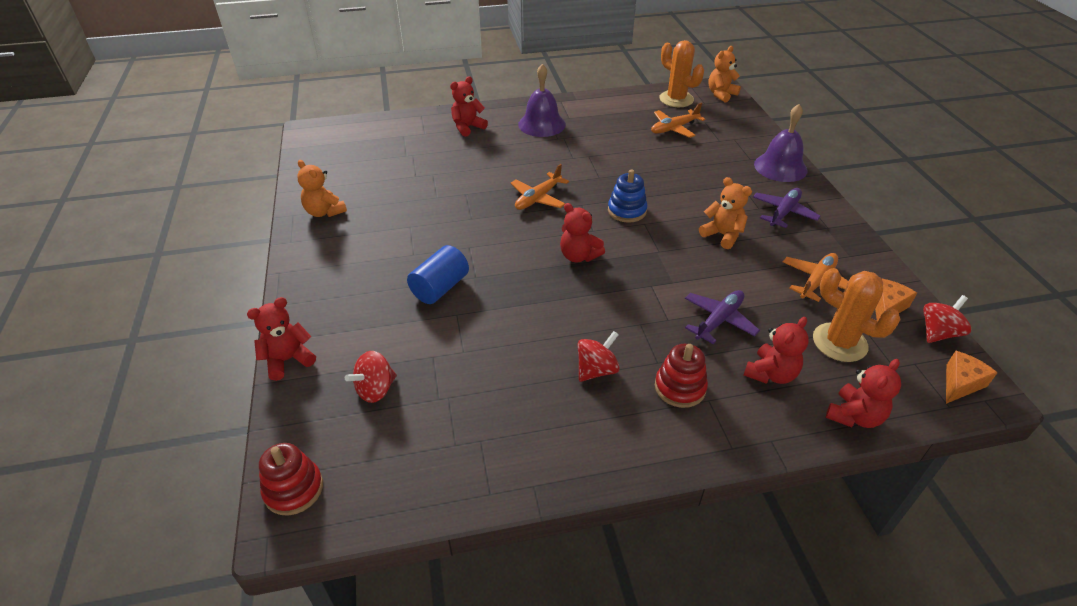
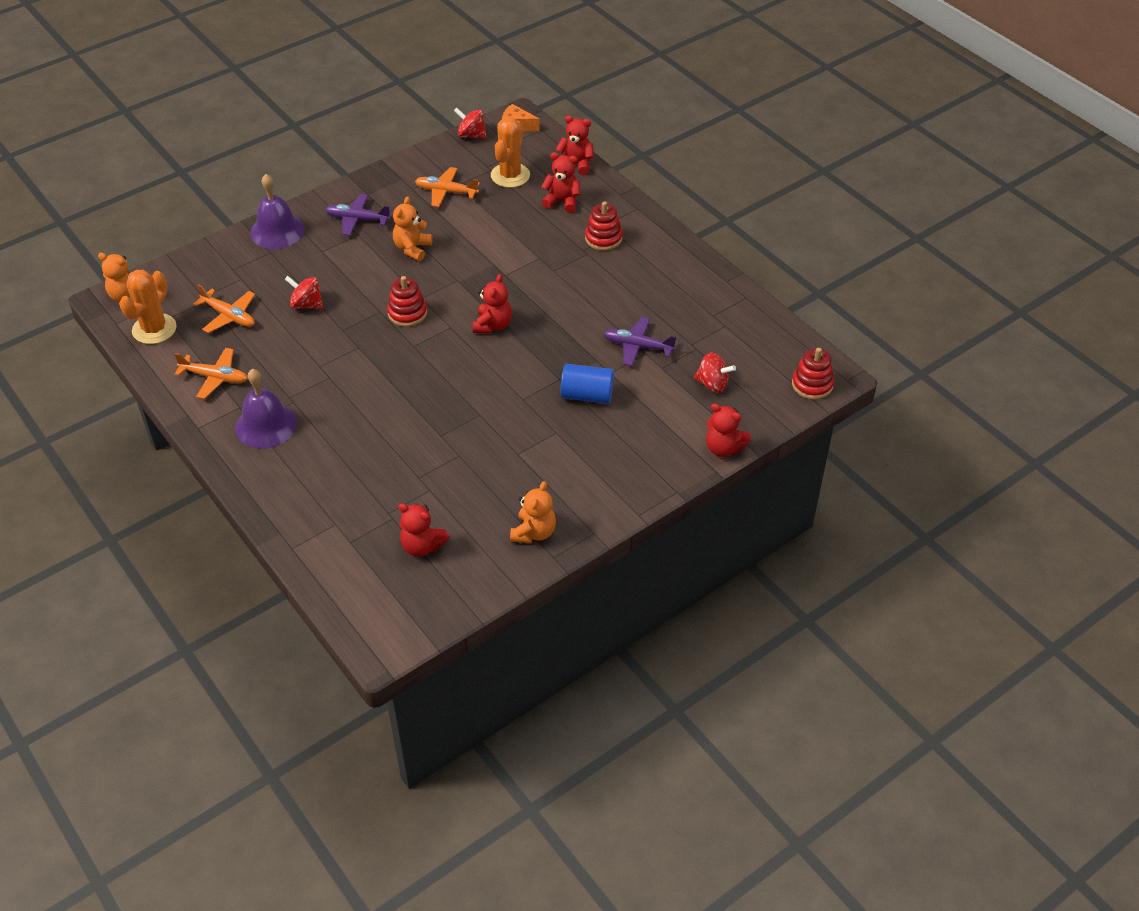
camera: 115 degrees left, 5 degrees up
(467, 127) = (303, 489): red teddy bear -> red teddy bear (422, 546)
(538, 198) = (419, 379): orange plane -> orange plane (215, 377)
(596, 370) = (615, 280): red spinning top -> red spinning top (306, 304)
(627, 211) = (407, 313): blue stacking toy -> red stacking toy
(719, 320) = (523, 233): purple plane -> purple plane (638, 346)
(887, 307) = (456, 157): orange cheese -> none

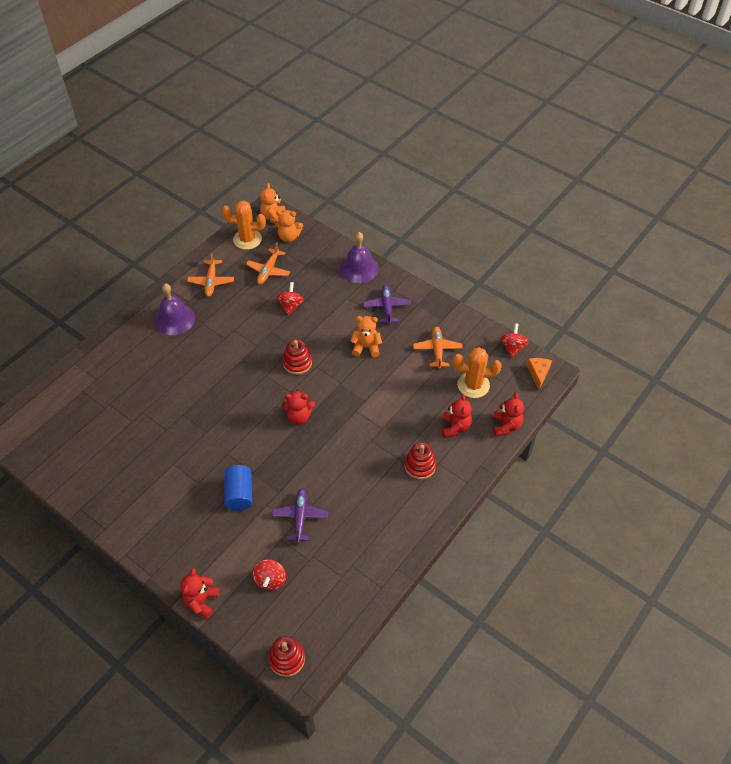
camera: 75 degrees right, 5 degrees up
(422, 546) = (82, 430): red teddy bear -> none
(534, 532) = (101, 491): orange teddy bear -> orange teddy bear (289, 237)

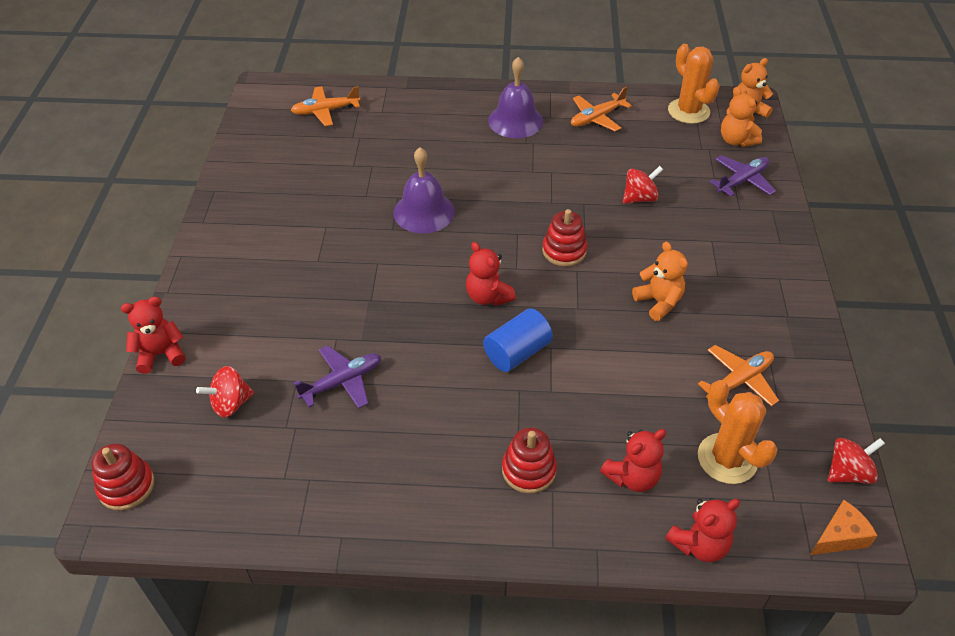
camera: 55 degrees right, 5 degrees down
(239, 494) = (331, 305): blue cylinder -> blue cylinder (517, 352)
(268, 270) = (667, 152): orange plane -> orange plane (325, 111)
(359, 268) = (771, 226): purple bell -> purple bell (424, 212)
(387, 307) = (744, 287): purple plane -> purple plane (742, 181)

